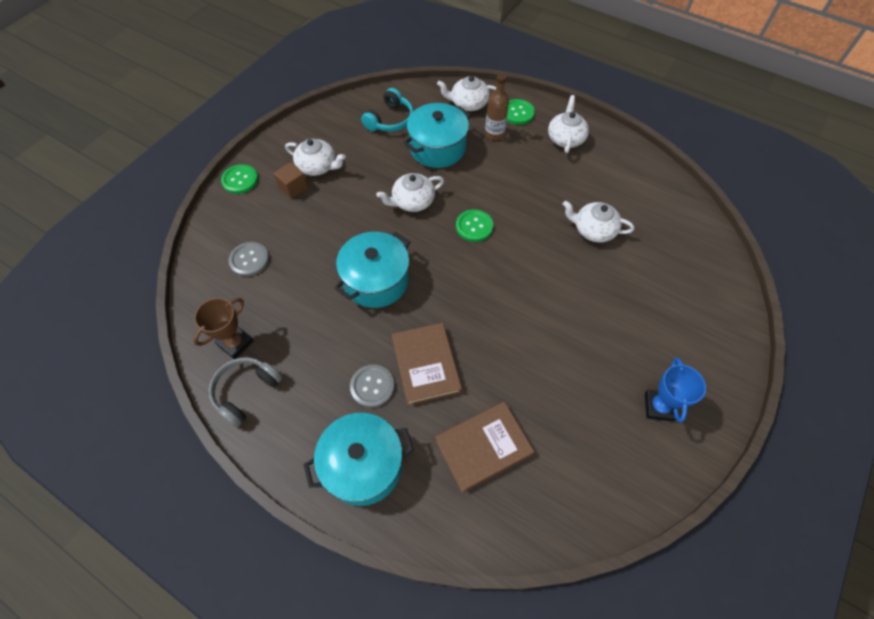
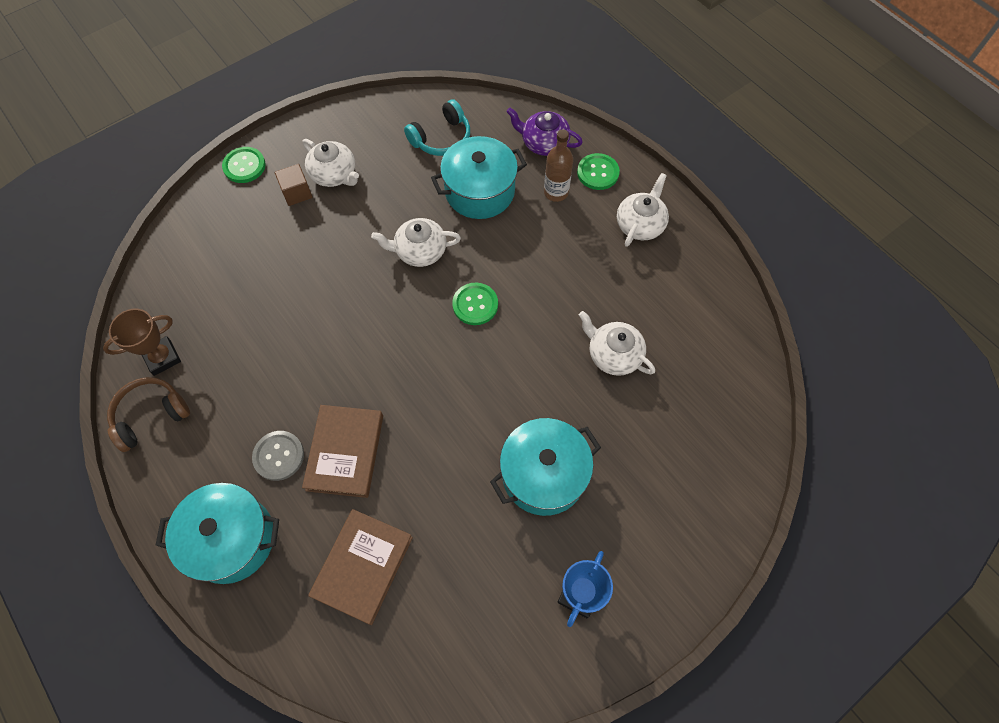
camera: 20 degrees right, 5 degrees up
(246, 392) = (150, 415): grey headphones -> brown headphones
(249, 260) = (215, 266): grey button -> none
(376, 280) = (336, 335): turquoise pot -> turquoise pot (543, 474)
(468, 103) = (544, 143): white teapot -> purple teapot
(483, 447) = (362, 566): brown book -> brown book turned 60 degrees counterclockwise

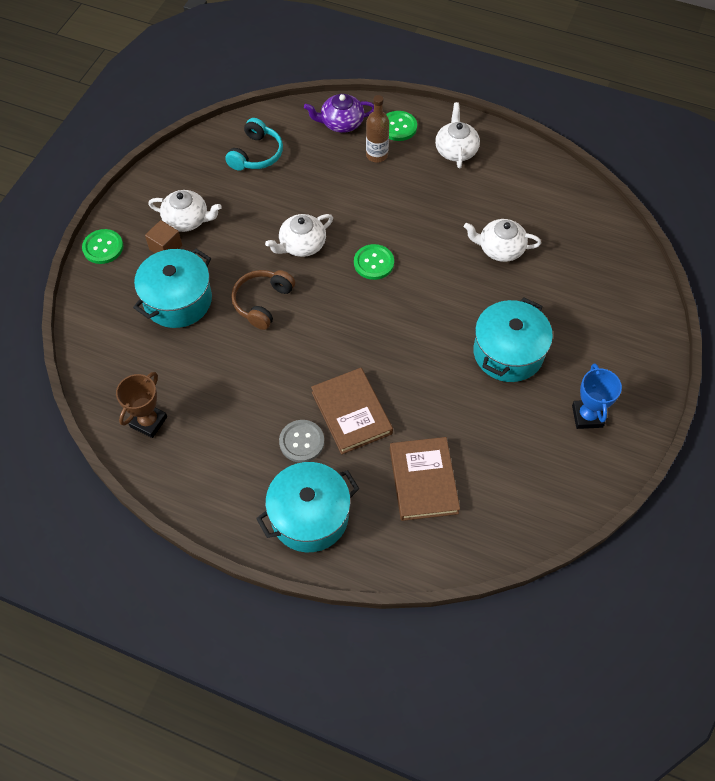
camera: 30 degrees left, 5 degrees down
(150, 415) = (173, 467): brown headphones -> brown headphones (262, 302)
(479, 191) = (316, 180): turquoise pot -> turquoise pot (178, 300)

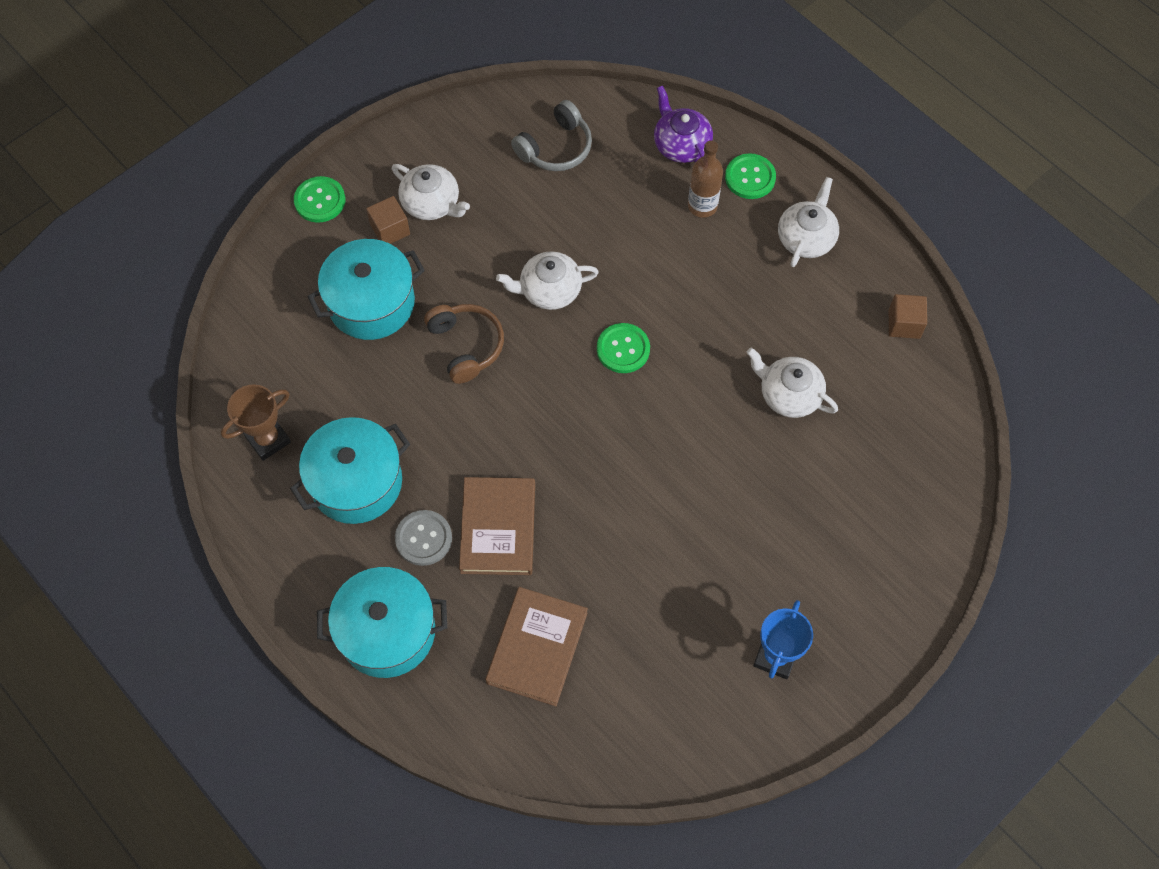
camera: 25 degrees right, 5 degrees up
(256, 154) = (556, 148): turquoise headphones -> grey headphones
(262, 302) = (466, 346): brown headphones -> brown headphones turned 105 degrees clockwise
(341, 123) = (681, 144): purple teapot -> purple teapot turned 45 degrees clockwise
(508, 353) = (723, 534): turquoise pot -> turquoise pot (356, 482)
(548, 178) = (904, 324): none -> brown cube

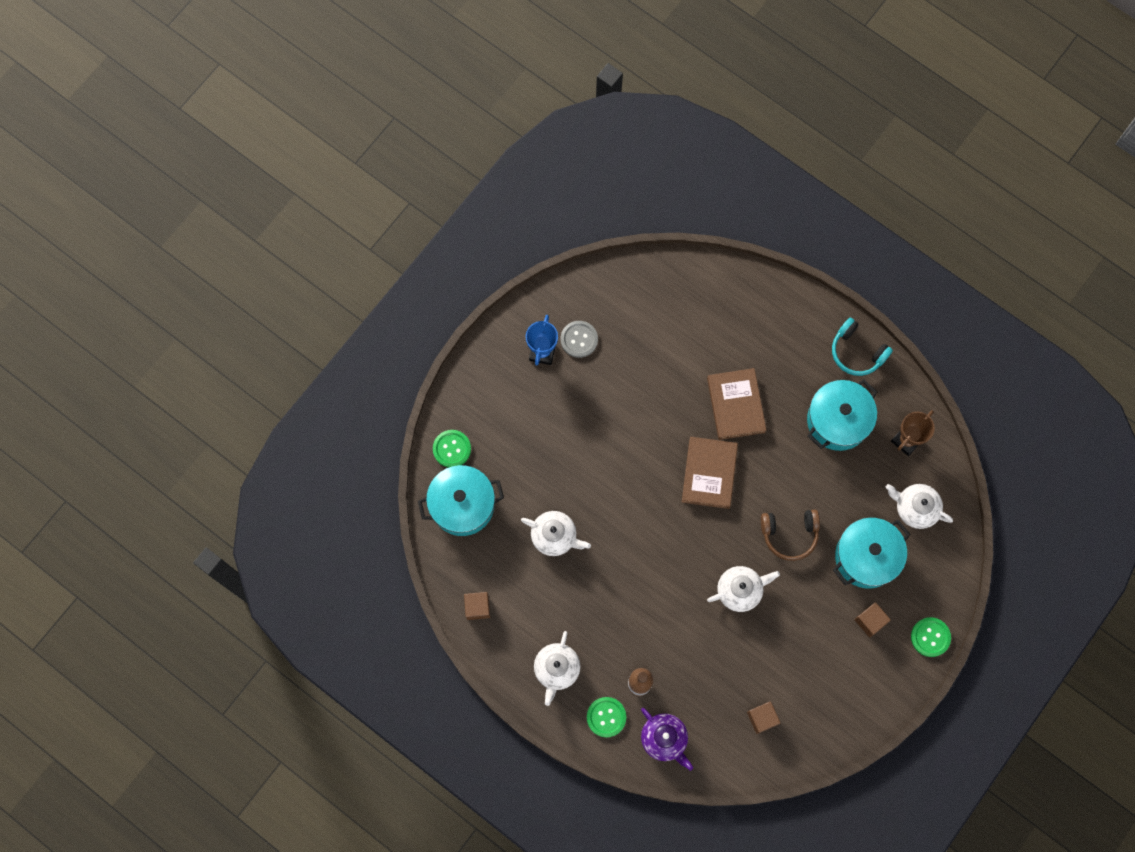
camera: 170 degrees right, 10 degrees up
(298, 575) = (857, 352): none -> turquoise headphones
(387, 631) = (790, 326): turquoise pot -> turquoise pot (462, 505)
(423, 538) = (783, 390): grey button -> grey button (579, 339)
(431, 203) = (845, 650): white teapot -> white teapot (915, 508)
(466, 346) = (789, 534): brown headphones -> brown headphones turned 60 degrees counterclockwise
(537, 647) = (693, 332): brown book -> brown book (709, 473)
(556, 148) = (762, 718): grey headphones -> brown cube
(623, 349) = (677, 551): green button -> green button (452, 449)

